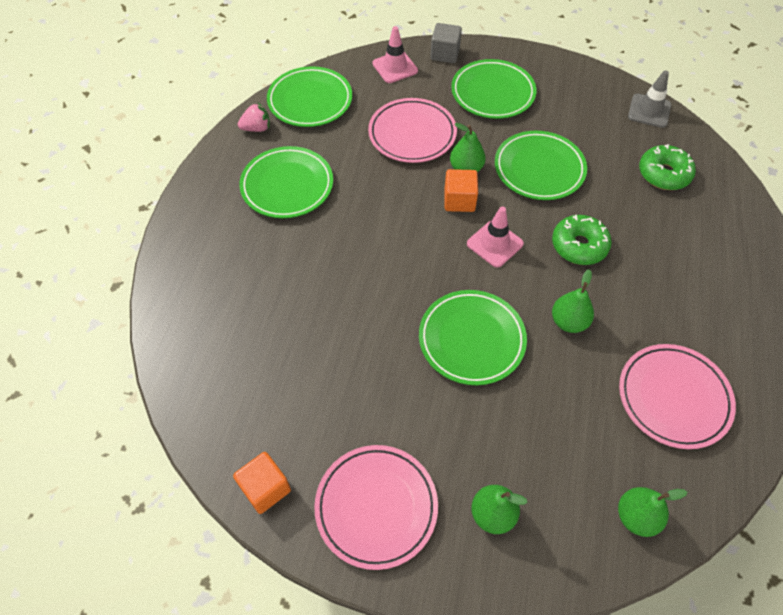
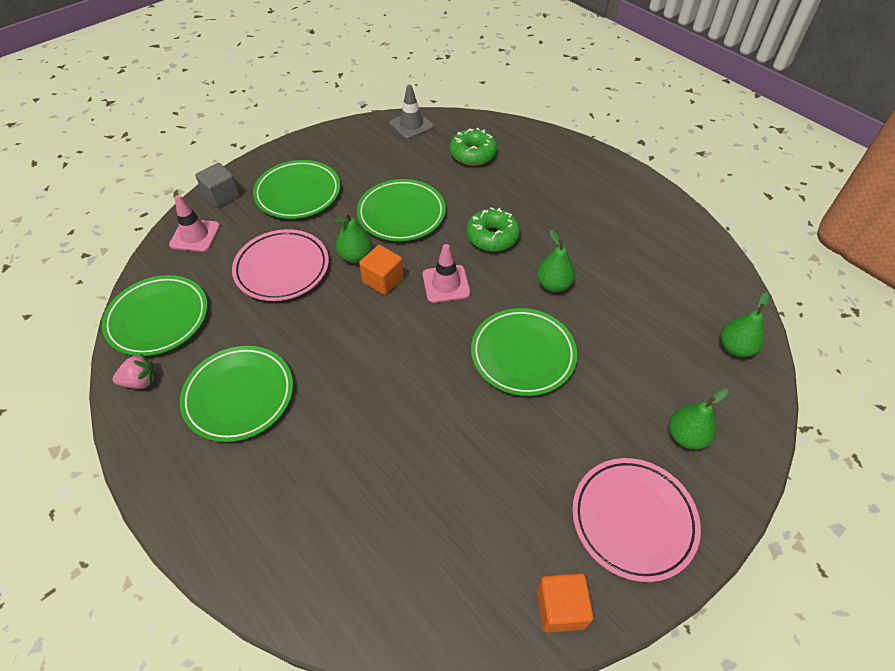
camera: 55 degrees left, 5 degrees down
(257, 128) = (140, 381): pink strawberry -> pink strawberry turned 60 degrees clockwise
(673, 398) = (656, 268): pink plate -> none

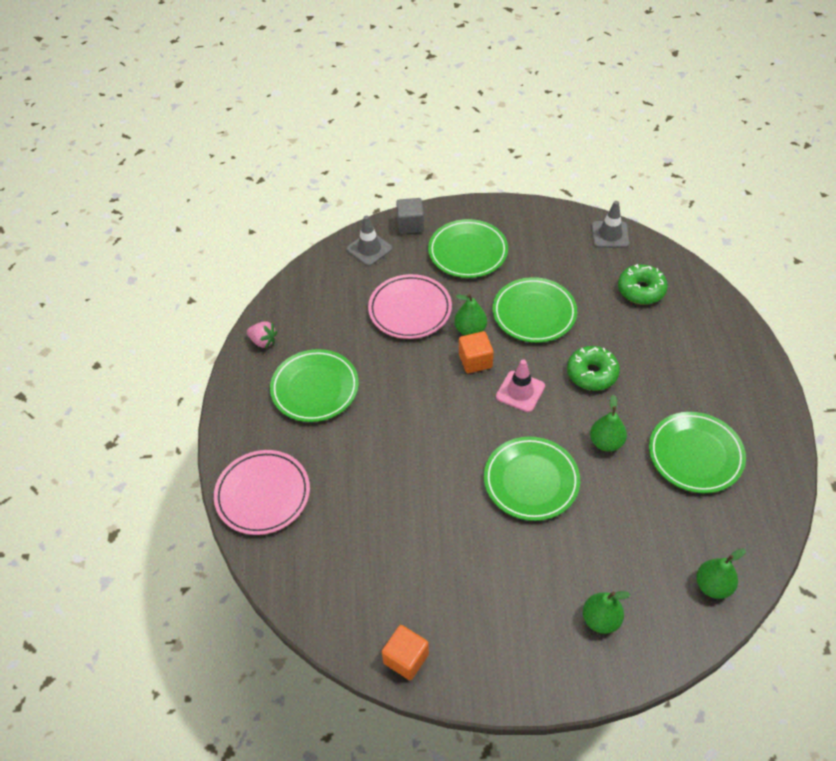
camera: 40 degrees right, 0 degrees up
(158, 318) = (303, 302): green plate -> green plate (695, 455)
(195, 235) = (369, 249): pink traffic cone -> grey traffic cone
(633, 520) = (505, 644): pink plate -> pink plate (263, 495)

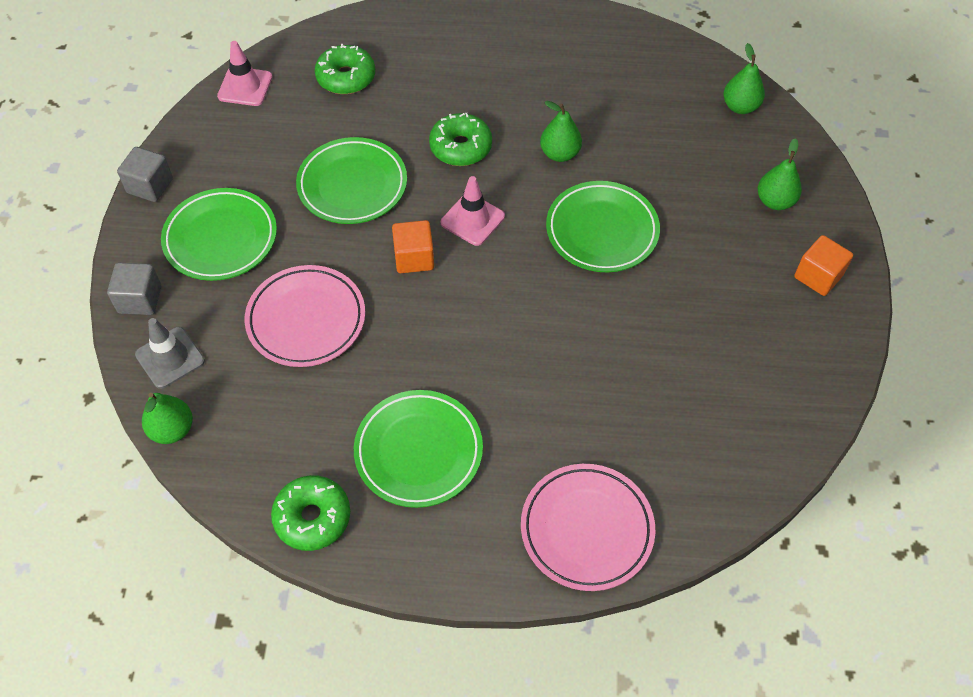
camera: 85 degrees left, 5 degrees up
(263, 341) = (312, 517): pink strawberry -> green donut
(406, 658) = (819, 383): orange cube -> orange cube (818, 276)
(470, 330) = (361, 256): green pear -> green pear (172, 430)
(503, 207) = (150, 186): none -> grey cube
(610, 235) = (245, 87): grey traffic cone -> pink traffic cone
(695, 455) = (587, 84): green plate -> none

